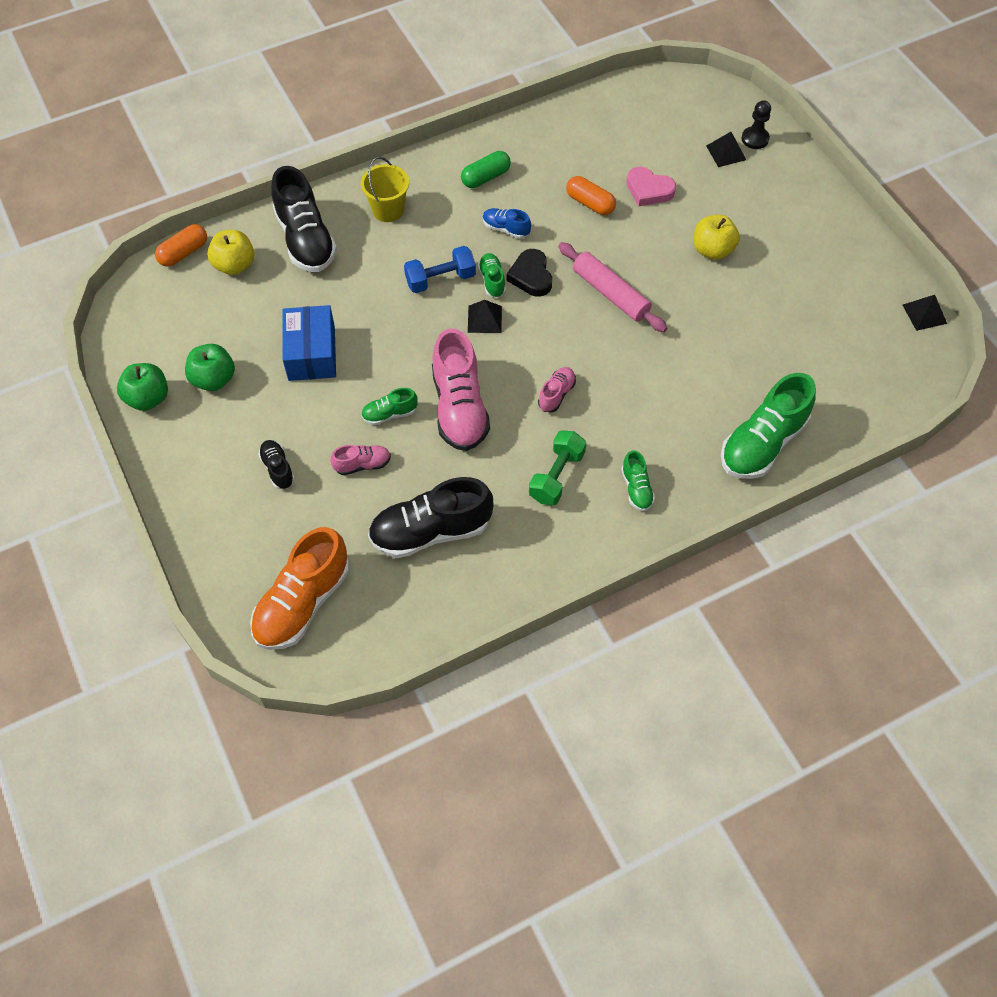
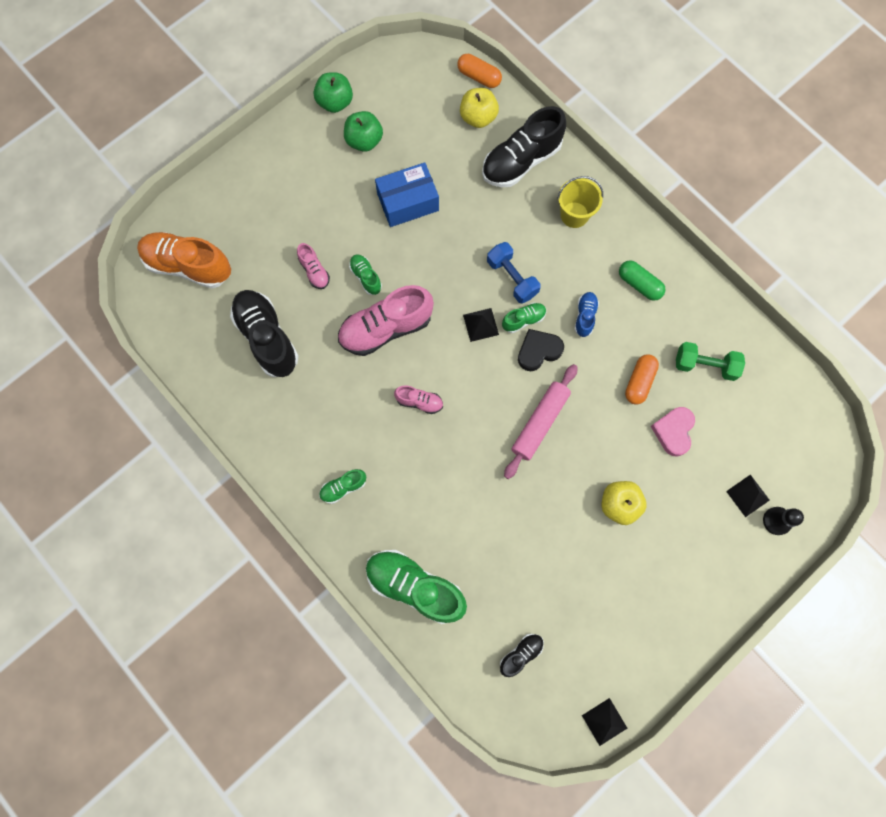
camera: 75 degrees right, 15 degrees up
(278, 469) = (296, 212): black shoe -> black shoe (521, 654)
(557, 476) = (339, 421): green dumbbell -> green dumbbell (705, 365)

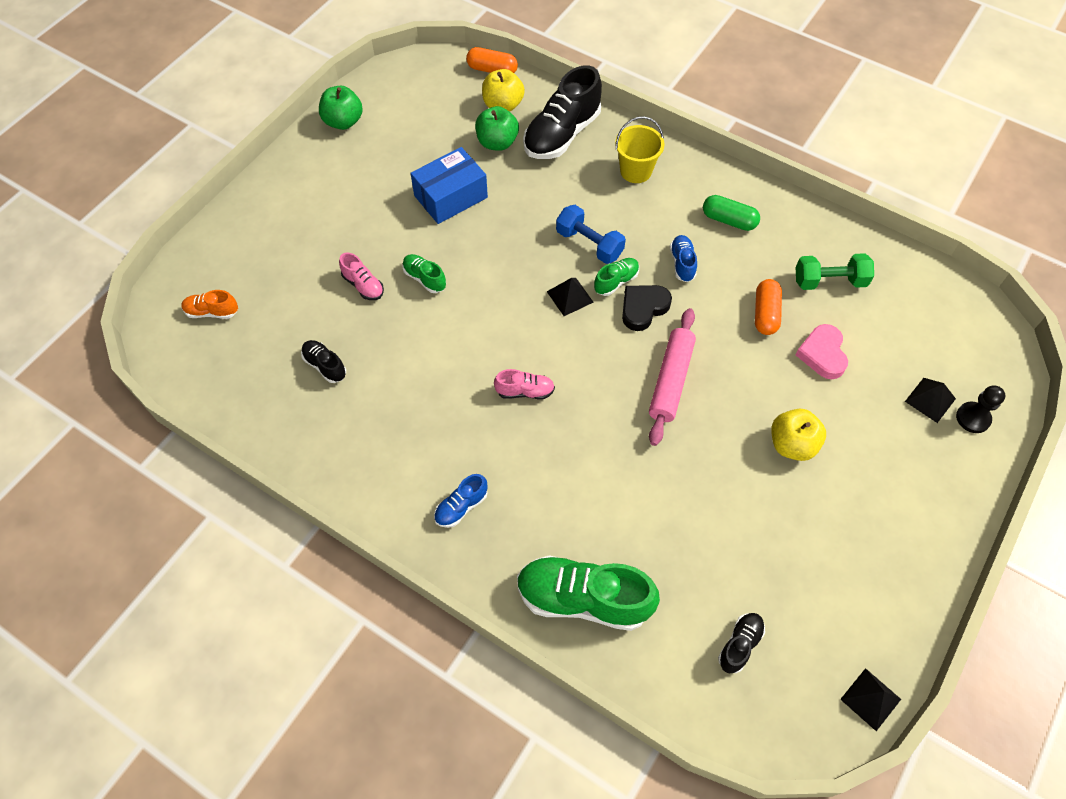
camera: 15 degrees left, 15 degrees down
(188, 266) = (212, 312): orange shoe -> orange shoe, size x0.48
(267, 338) = (325, 366): black shoe -> black shoe, size x0.48
(343, 487) = (461, 507): green shoe -> blue shoe
(364, 141) = (385, 150): green apple -> green apple (497, 142)
(386, 328) = (463, 324): pink shoe -> none

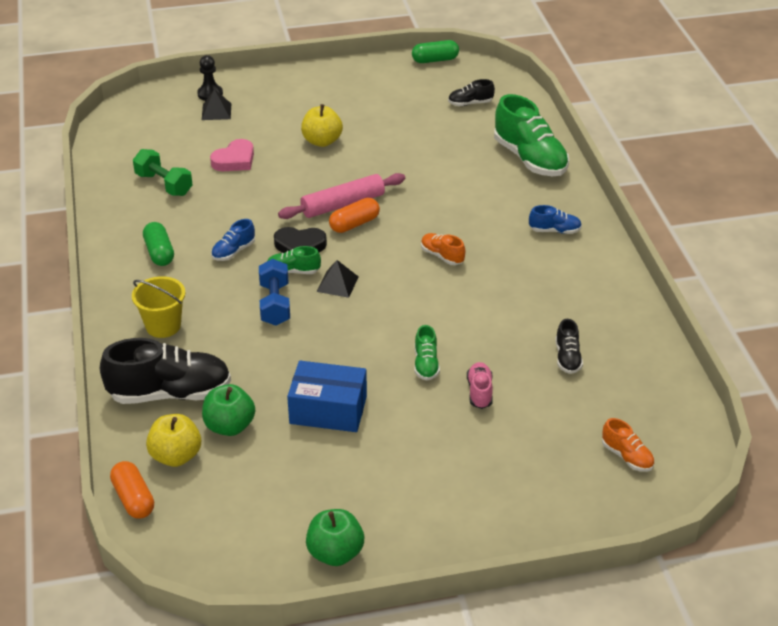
camera: 135 degrees left, 20 degrees down
(525, 391) = (442, 256): pink shoe -> orange shoe
(765, 313) = (231, 196): orange capsule -> orange capsule (354, 224)
(870, 699) = (435, 60): black pyramid -> green capsule

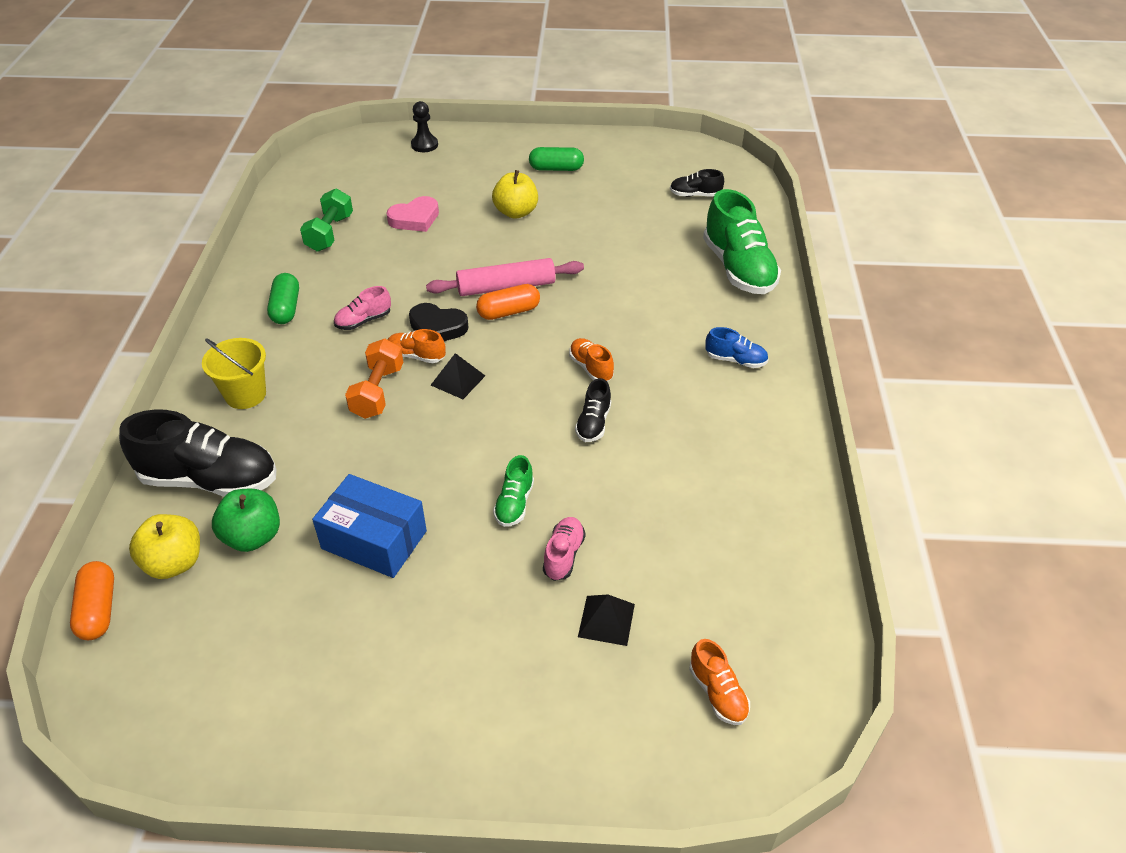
camera: 15 degrees right, 5 degrees up
(164, 184) = (330, 233): green dumbbell -> green dumbbell turned 45 degrees clockwise
(216, 111) = (422, 164): black pyramid -> black pyramid (606, 620)
(233, 251) = (363, 321): blue shoe -> pink shoe
(275, 304) = (377, 392): blue dumbbell -> orange dumbbell
(293, 271) = (416, 356): green shoe -> orange shoe
(335, 553) = (289, 747): green apple -> none
(435, 60) = (675, 142): green capsule -> green capsule (556, 169)
(567, 358) = (690, 531): black shoe -> black shoe (593, 423)

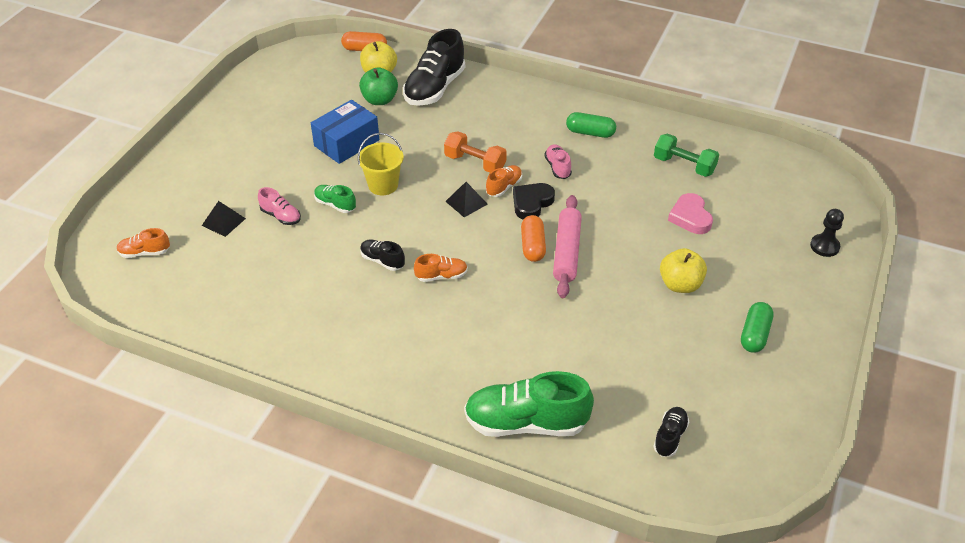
camera: 110 degrees right, 0 degrees up
(245, 395) = (503, 107): yellow bucket -> yellow bucket (383, 185)
(735, 360) = (402, 369): blue shoe -> none

